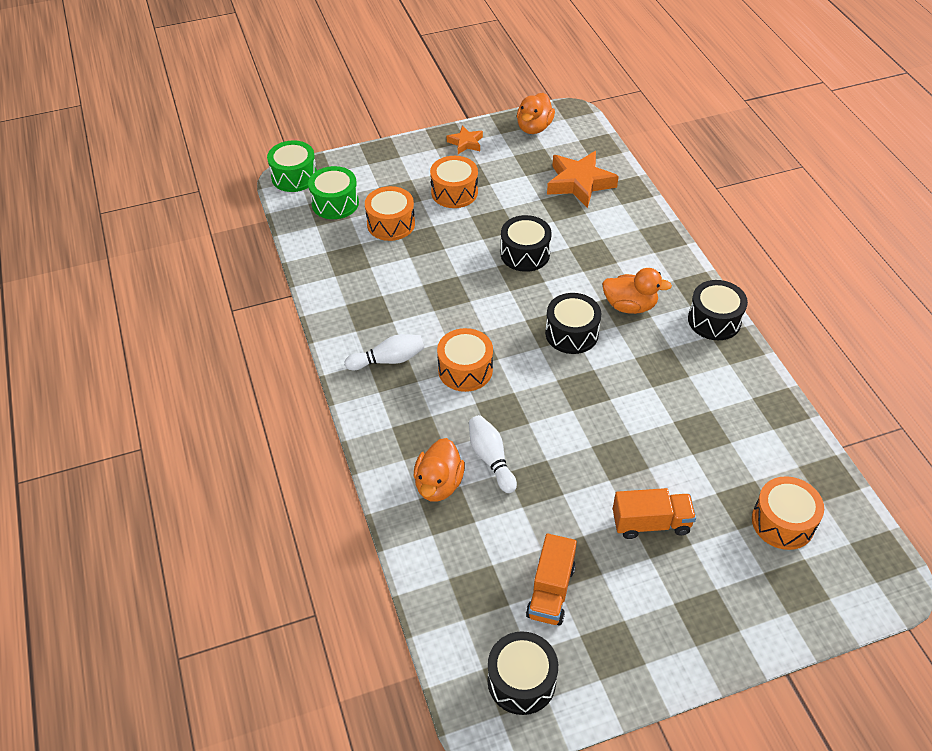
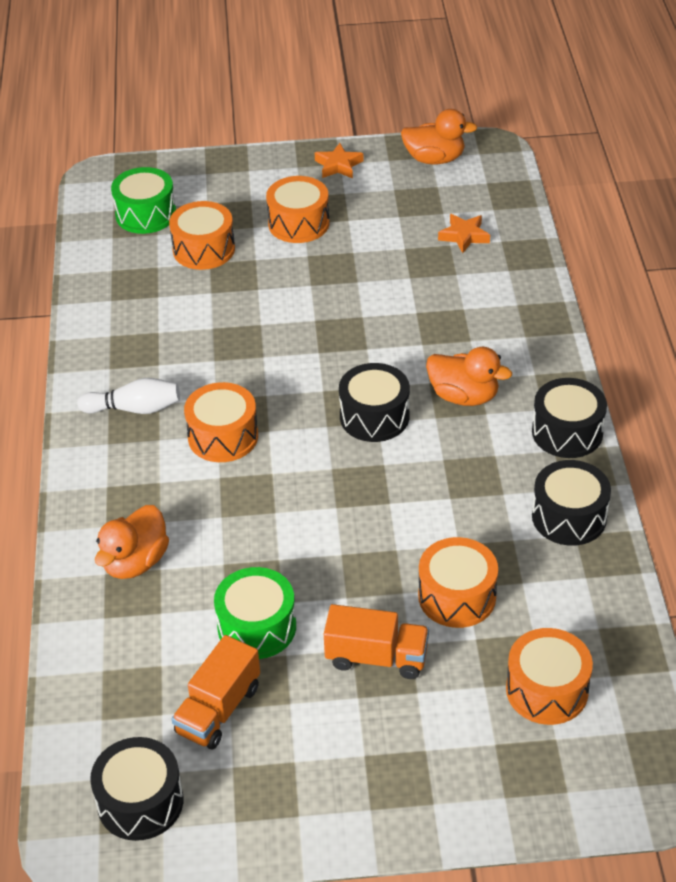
camera: 15 degrees right, 5 degrees down
(294, 176) = (109, 175): green drum -> green drum (257, 627)
(491, 459) = (210, 545): white bowling pin -> none
(525, 254) = (356, 311): black drum -> black drum (569, 517)
(534, 128) = (434, 159): orange duck -> orange duck turned 120 degrees counterclockwise
(579, 183) = (464, 236): orange star -> orange star, size x0.54
(689, 462) = (457, 596): none -> orange drum

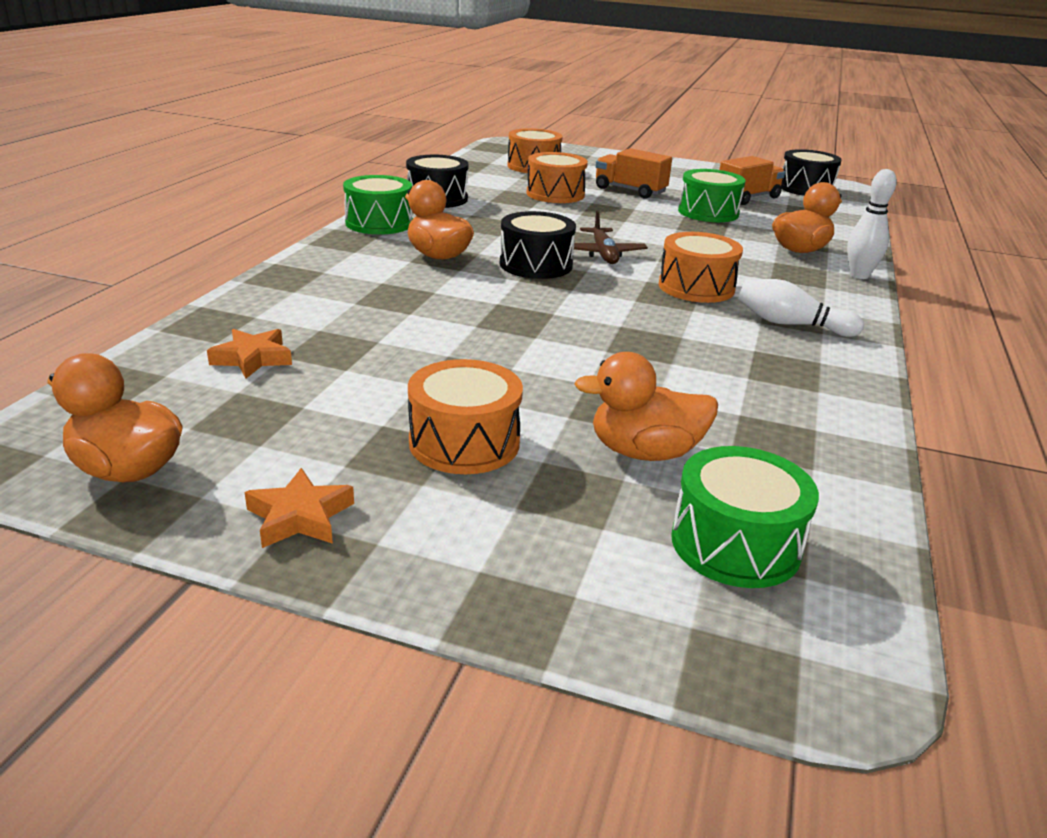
camera: 160 degrees left, 15 degrees down
(73, 526) = (859, 275): none -> white bowling pin
(204, 249) = (644, 452): orange drum -> orange duck
(327, 463) = (603, 254): none -> brown plane
(567, 432) = (379, 223): black drum -> green drum

